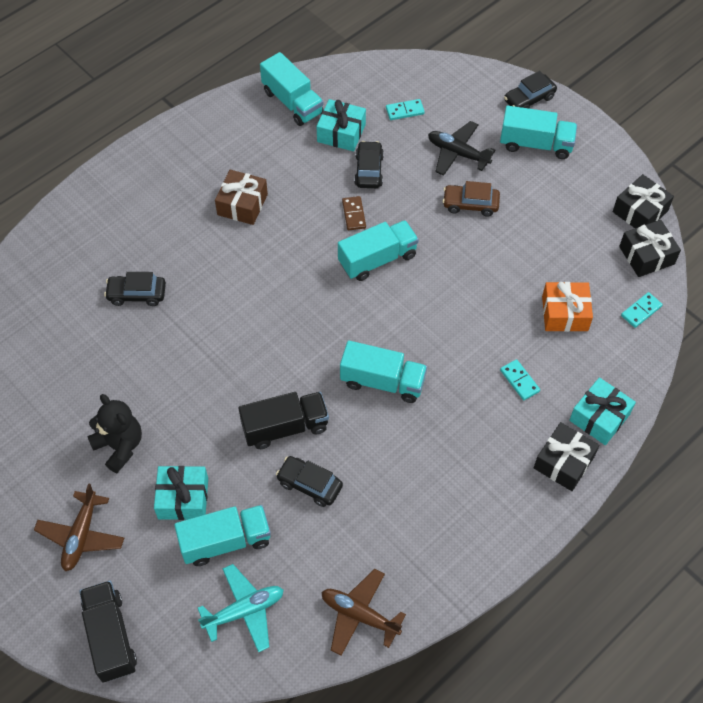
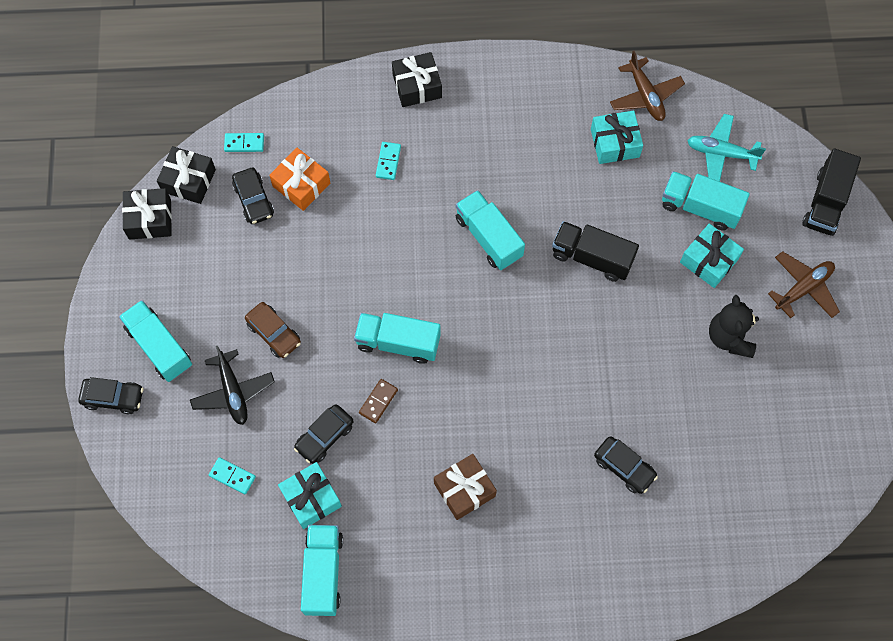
camera: 140 degrees left, 10 degrees up
(309, 484) = (608, 202): black car -> black car (254, 200)
(599, 417) = (360, 95): turquoise gift -> turquoise gift (615, 143)

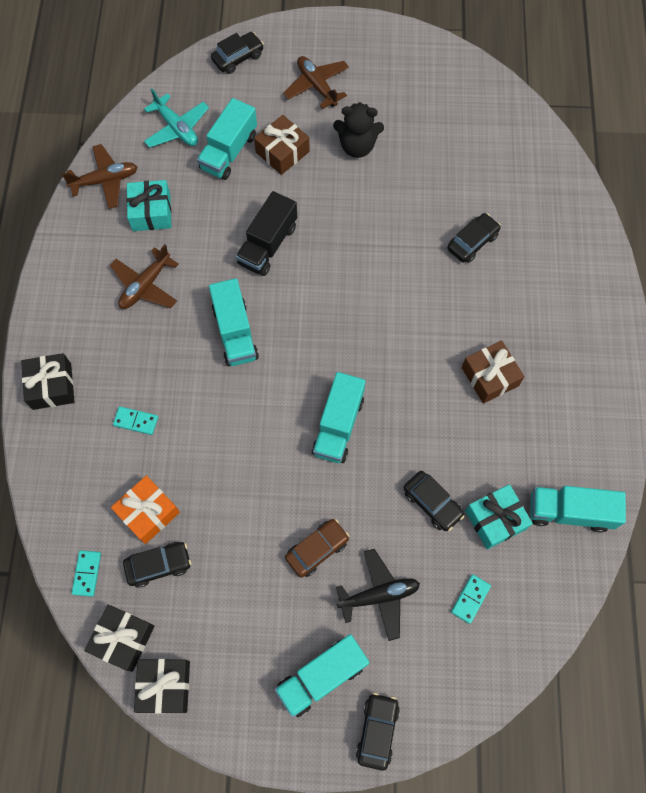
camera: 85 degrees left, 0 degrees up
(378, 401) = (398, 449): brown domino -> none
(488, 237) = (235, 332): turquoise truck -> turquoise truck turned 75 degrees counterclockwise
(530, 149) = (145, 285): none -> brown plane
(709, 260) = (282, 152): turquoise gift -> brown gift
(721, 153) = (177, 128): turquoise plane -> turquoise plane turned 60 degrees counterclockwise
(825, 202) = (238, 58): black truck -> black car

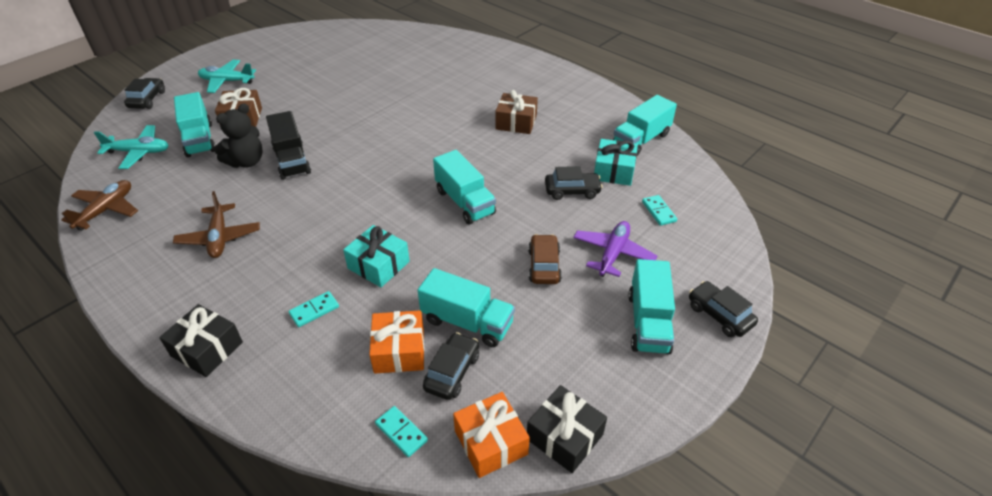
camera: 50 degrees left, 25 degrees down
(123, 639) = (491, 442): black gift -> orange gift
(151, 212) = (172, 201): turquoise gift -> turquoise gift (378, 265)
(235, 332) = (327, 212): turquoise truck -> turquoise truck (467, 322)
(317, 86) = (227, 81): brown plane -> turquoise plane
(357, 146) = (292, 89): black teddy bear -> black teddy bear (246, 162)
(379, 595) = (613, 254): black plane -> purple plane
(472, 242) = (422, 83): black car -> none

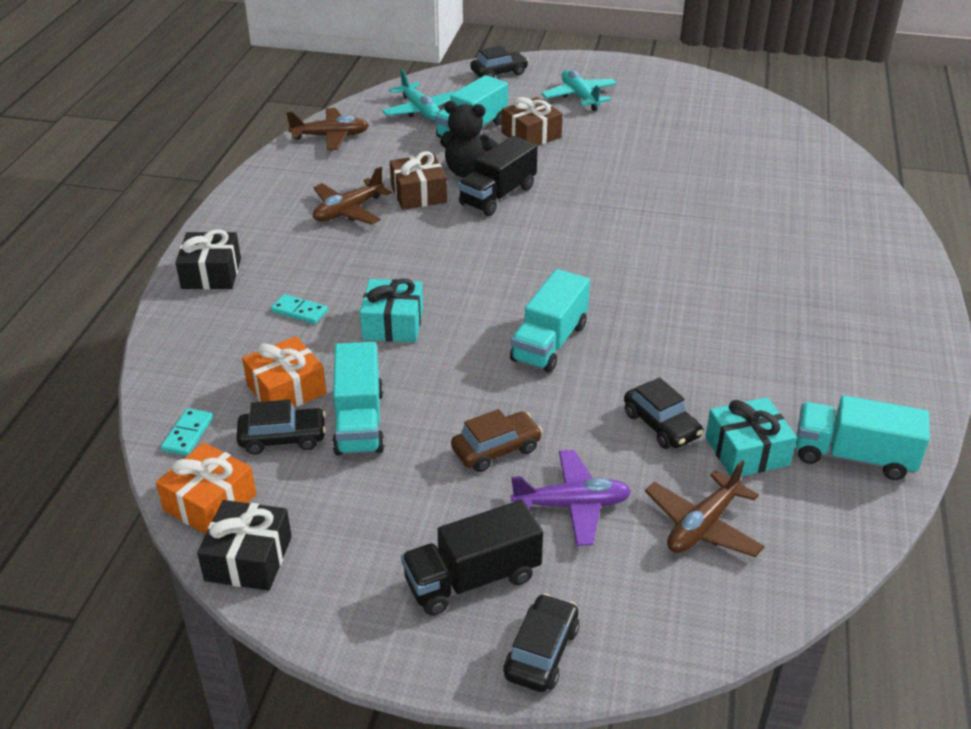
camera: 60 degrees right, 5 degrees down
(516, 122) = (752, 323): brown gift -> brown gift (418, 194)
(648, 322) = (472, 579): turquoise truck -> black truck
(659, 211) = (702, 526): turquoise domino -> brown plane

